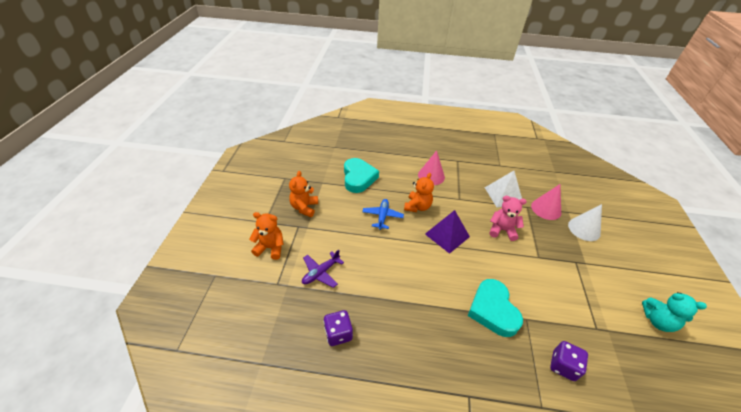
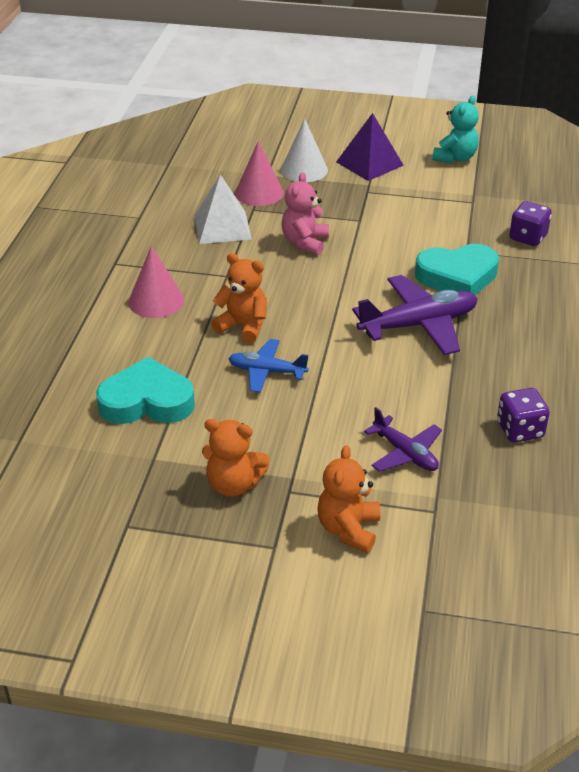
camera: 85 degrees left, 5 degrees down
(434, 284) = (418, 325): none -> purple plane
(447, 235) = (315, 300): purple pyramid -> purple pyramid (369, 163)

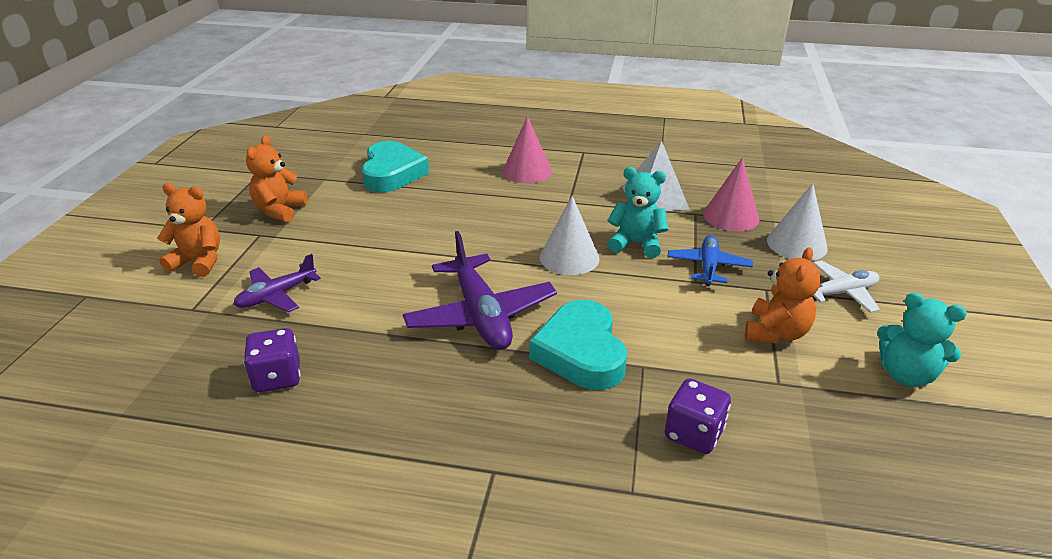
camera: 90 degrees right, 5 degrees down
(243, 326) = (487, 211): orange teddy bear -> orange teddy bear (775, 333)
(267, 372) = (417, 223): blue plane -> blue plane (708, 267)
(305, 243) = (636, 244): pink teddy bear -> turquoise teddy bear
(328, 278) = (569, 257): none -> white cone
(369, 163) = (841, 293): purple pyramid -> white plane

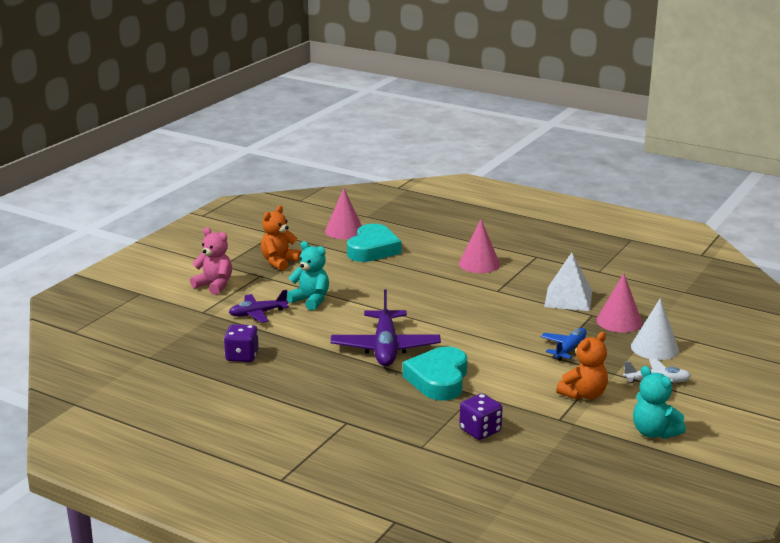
camera: 20 degrees right, 10 degrees down
(199, 262) = (214, 285): orange teddy bear -> pink teddy bear
(346, 155) = (344, 231): none -> pink cone
(569, 257) = (470, 326): white cone -> none
(636, 244) = (527, 326): turquoise teddy bear -> turquoise teddy bear (310, 300)

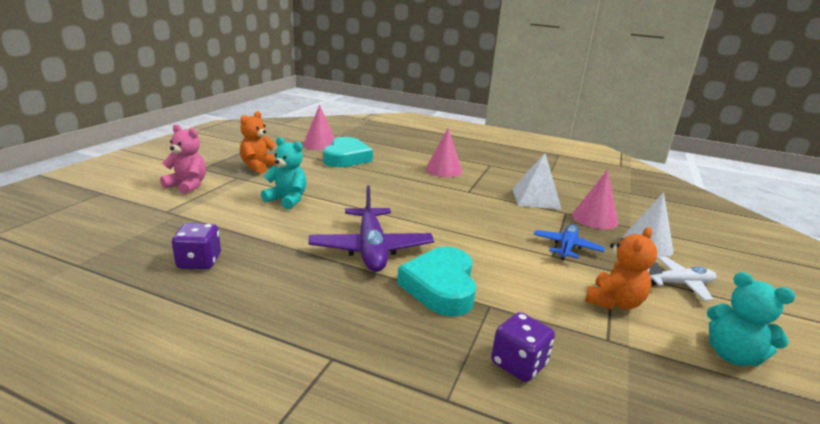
camera: 10 degrees left, 0 degrees up
(258, 314) = (228, 213): purple plane -> none

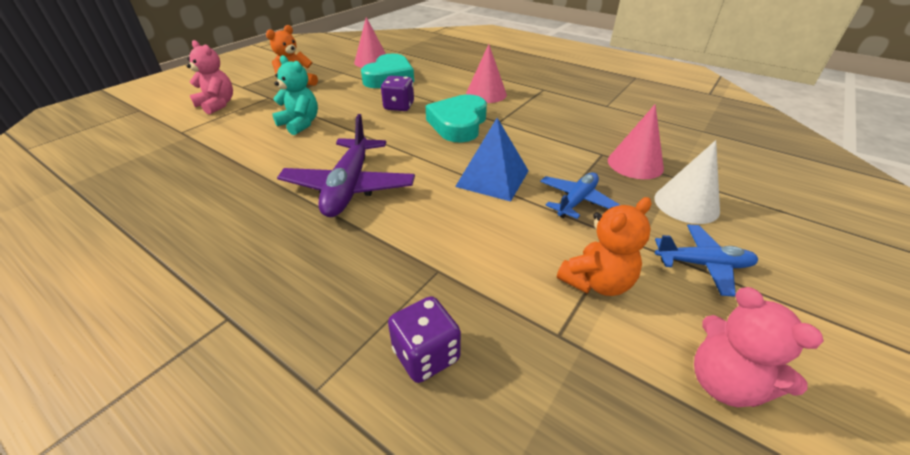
camera: 15 degrees right, 15 degrees up
(199, 262) = (174, 190): purple dice -> purple dice (399, 106)
(440, 287) = (396, 240): turquoise heart -> turquoise heart (458, 124)
(490, 235) = (492, 178): none -> blue pyramid
(536, 198) = (575, 133): white pyramid -> none
(679, 284) = (702, 264): white plane -> blue plane
(732, 355) = (724, 383): turquoise teddy bear -> pink teddy bear

